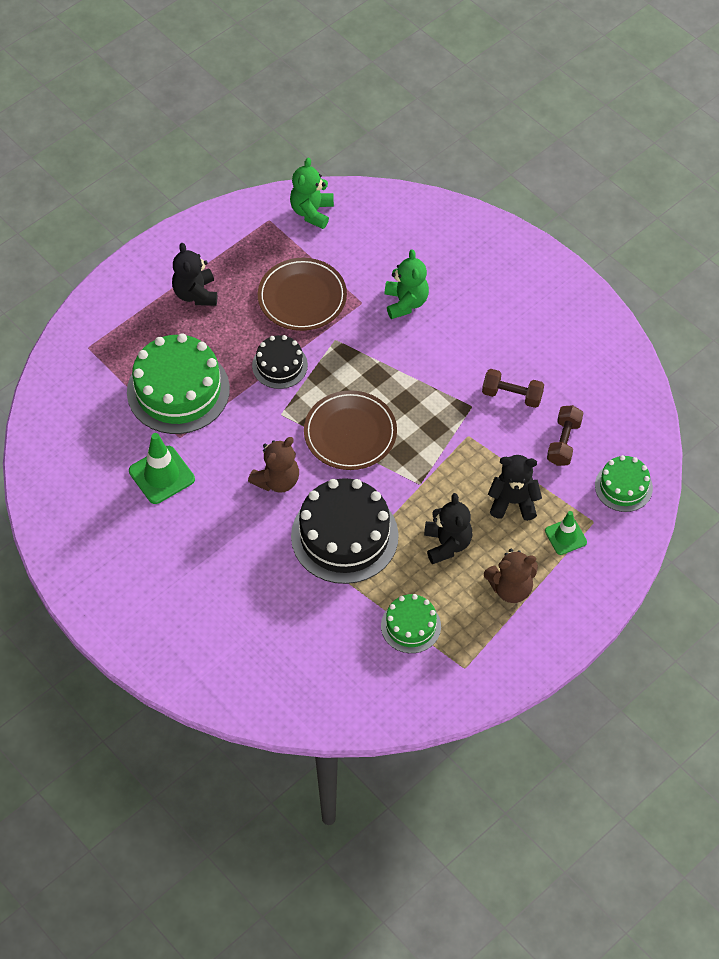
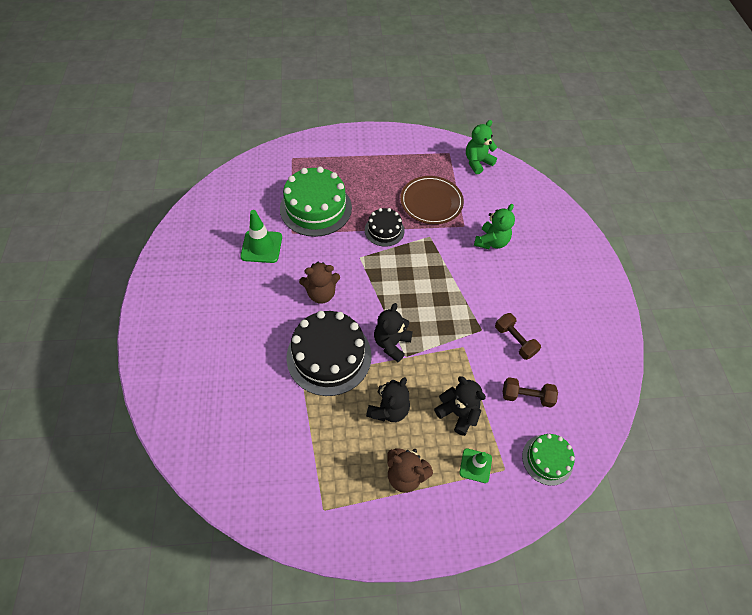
camera: 35 degrees right, 0 degrees up
(196, 294) = (374, 166): black teddy bear -> black teddy bear (391, 343)
(350, 433) = (390, 295): brown plate -> none
(411, 626) = (315, 449): green cake -> none
(563, 442) = (526, 396): brown dumbbell -> brown dumbbell turned 45 degrees clockwise

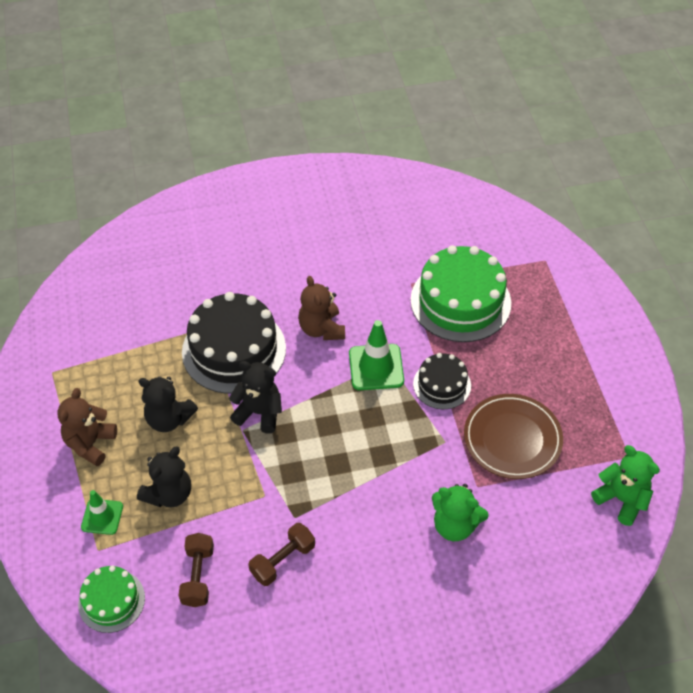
camera: 85 degrees right, 5 degrees down
(261, 247) = (381, 257): green traffic cone -> green traffic cone (376, 367)

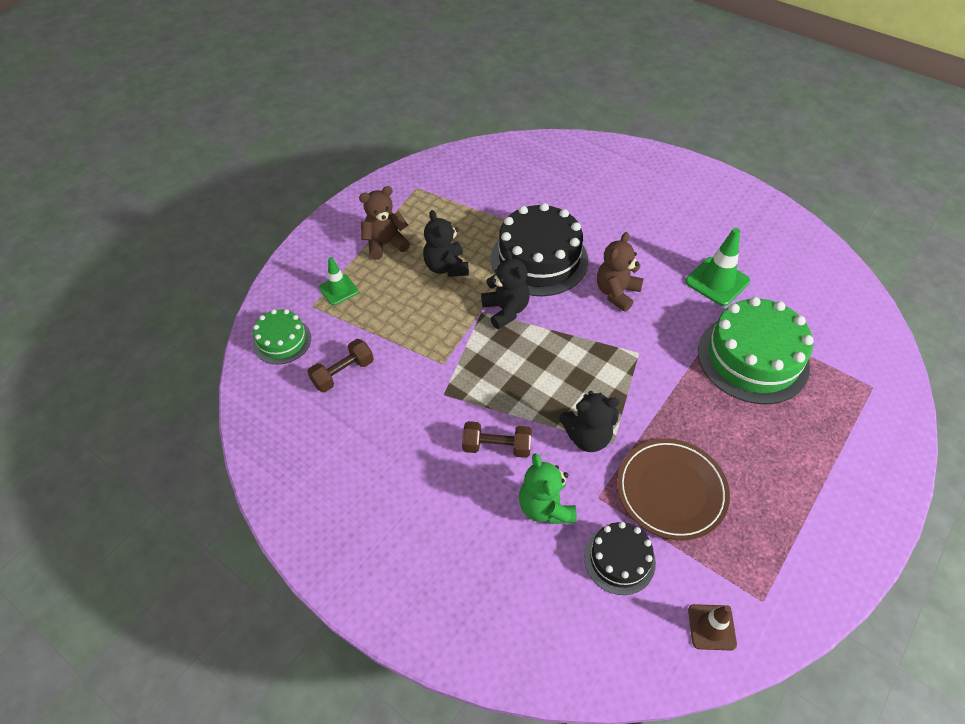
camera: 50 degrees right, 0 degrees up
(169, 494) = (390, 310): black teddy bear -> black teddy bear (587, 437)
(282, 560) = (402, 413): brown dumbbell -> brown dumbbell (497, 447)
(376, 367) = (625, 349): green traffic cone -> green traffic cone (717, 281)
(442, 385) = (661, 402): black cake -> black cake (619, 559)
(621, 499) = (711, 627): green teddy bear -> brown traffic cone

